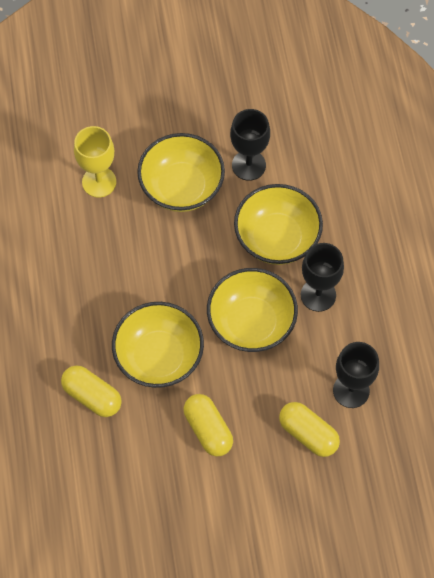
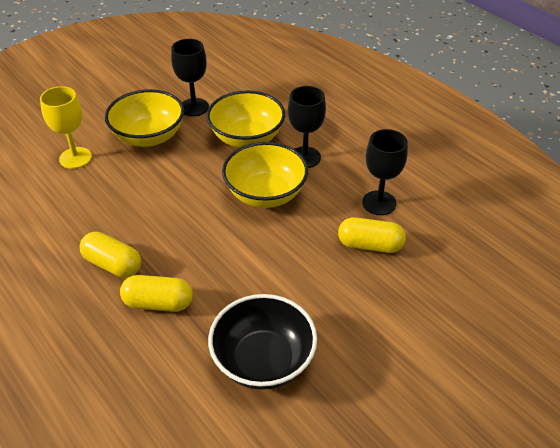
camera: 30 degrees left, 20 degrees down
(145, 497) = (263, 360): none -> black bowl
(159, 356) = (202, 248): yellow bowl -> none
(208, 429) = (283, 280): yellow capsule -> yellow capsule (113, 264)

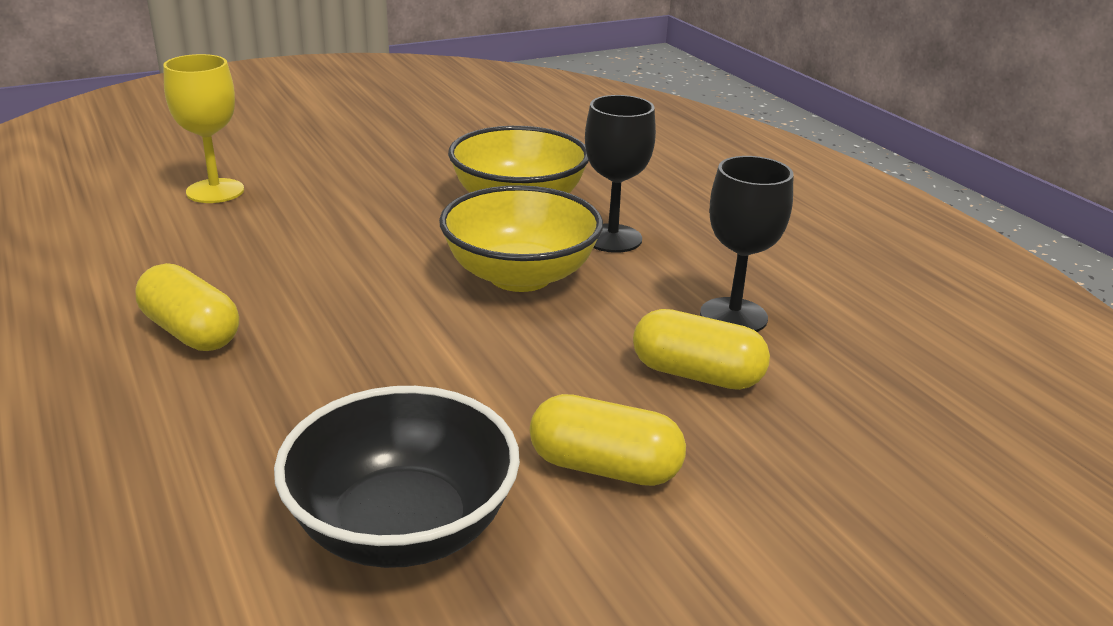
camera: 10 degrees right, 15 degrees down
(149, 136) = (351, 181): yellow bowl -> none
(158, 303) = (241, 400): yellow capsule -> yellow capsule (604, 467)
(194, 107) = (445, 157): black goblet -> none

